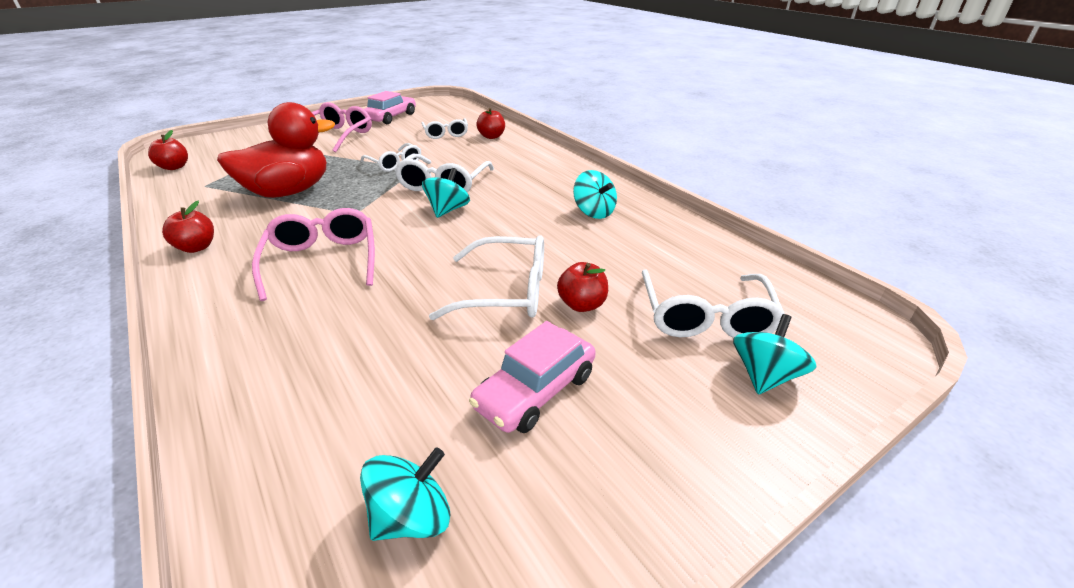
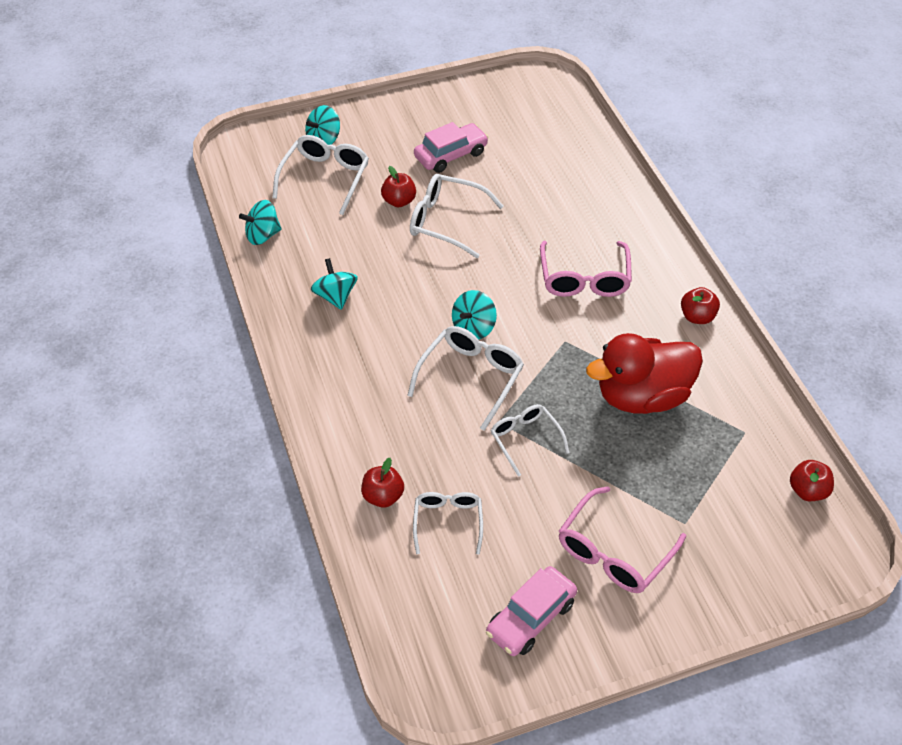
camera: 165 degrees left, 15 degrees up
(412, 517) = (519, 118): turquoise spinning top -> turquoise spinning top (263, 235)

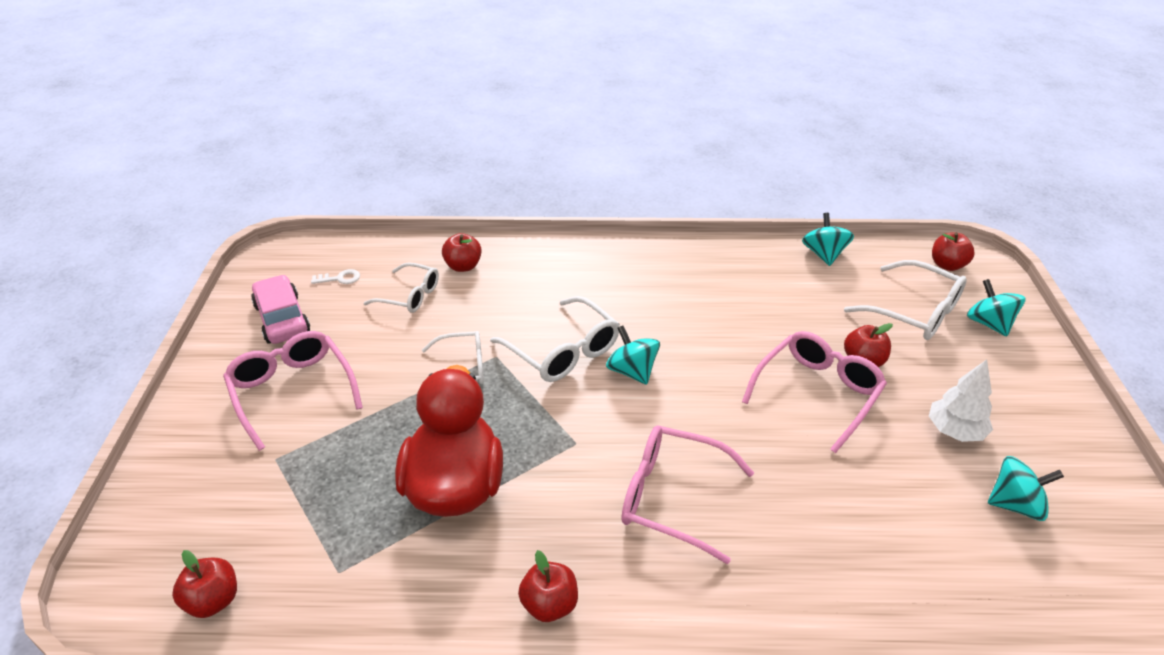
camera: 110 degrees right, 10 degrees down
(251, 162) = (947, 265): none -> red apple
(335, 296) = (718, 284): turquoise spinning top -> turquoise spinning top (1015, 504)
(446, 221) = (817, 393): white glasses -> pink glasses
(447, 599) = (340, 278): none -> white key
(451, 155) = (954, 431): pink car -> white tree

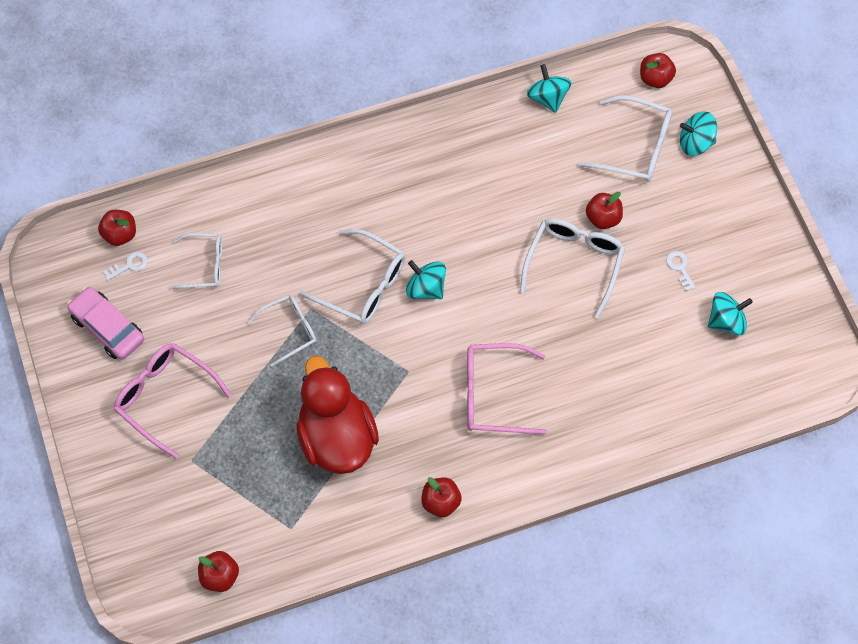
camera: 20 degrees left, 25 degrees up
(463, 266) = (233, 215): red apple -> red apple (120, 234)
(817, 393) = (574, 263): pink glasses -> white glasses
(954, 431) = (679, 268): white tree -> white key
(988, 324) = (695, 143): turquoise spinning top -> turquoise spinning top turned 45 degrees counterclockwise

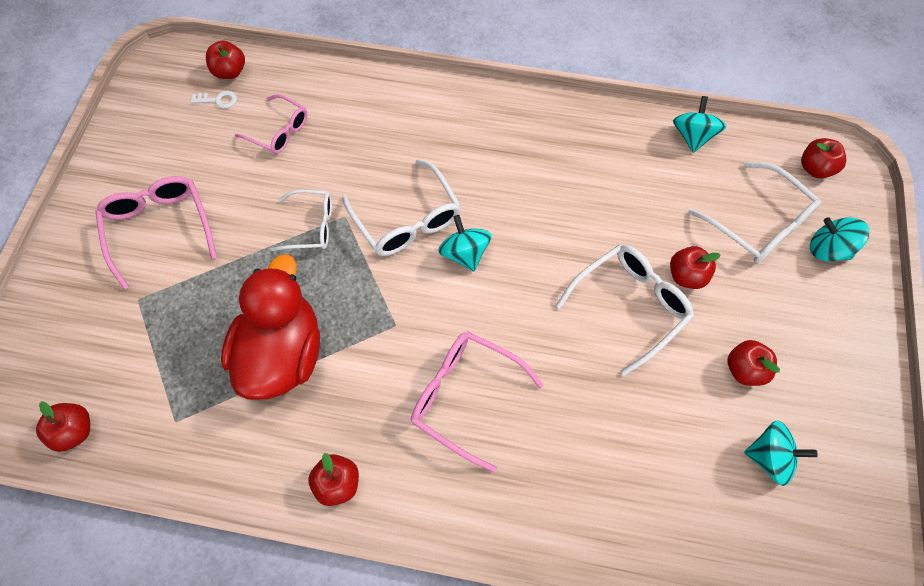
camera: 30 degrees right, 0 degrees up
(108, 328) = (160, 142): pink car -> none
(204, 265) = (279, 131): white glasses -> pink glasses
(679, 268) = (744, 369): white key -> red apple

